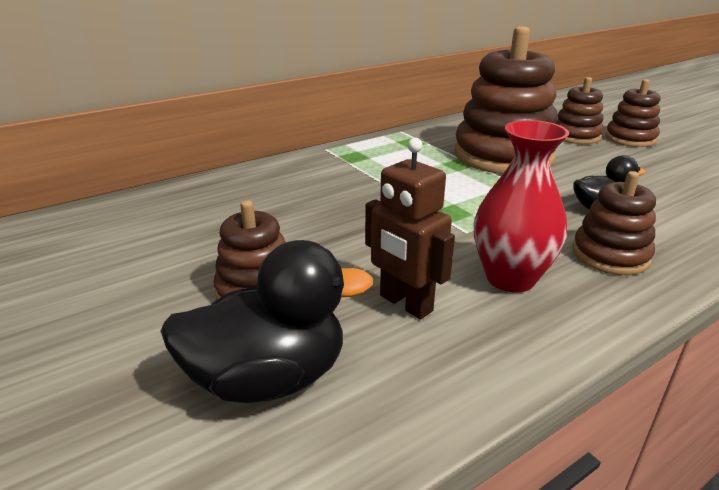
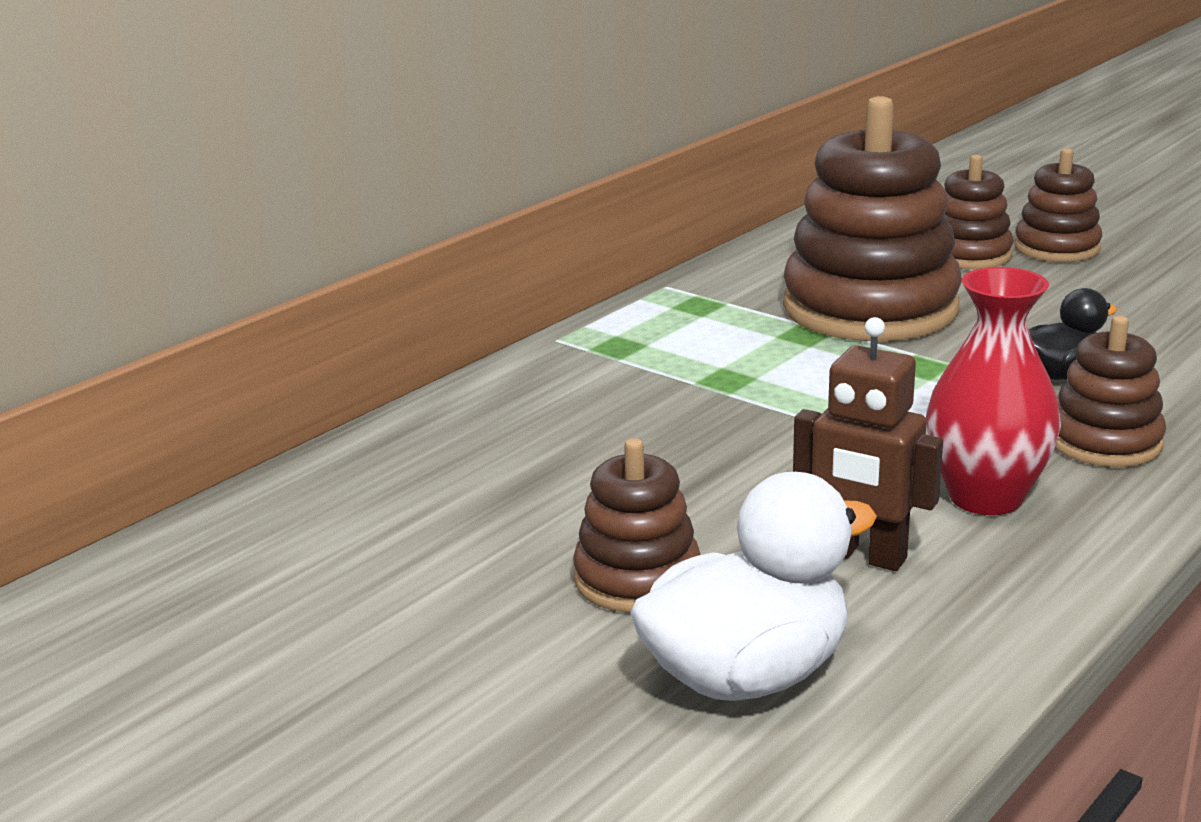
camera: 15 degrees left, 5 degrees down
(269, 378) = (747, 676): black duck -> white duck

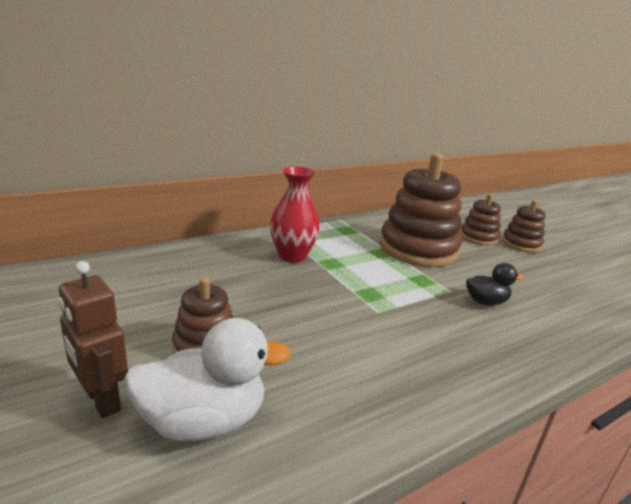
camera: 15 degrees right, 0 degrees up
(862, 556) = (319, 368): brown robot -> brown robot (102, 400)
(985, 497) = (405, 355): red vase -> red vase (292, 256)
(1104, 442) = (487, 343): brown stacking toy -> none

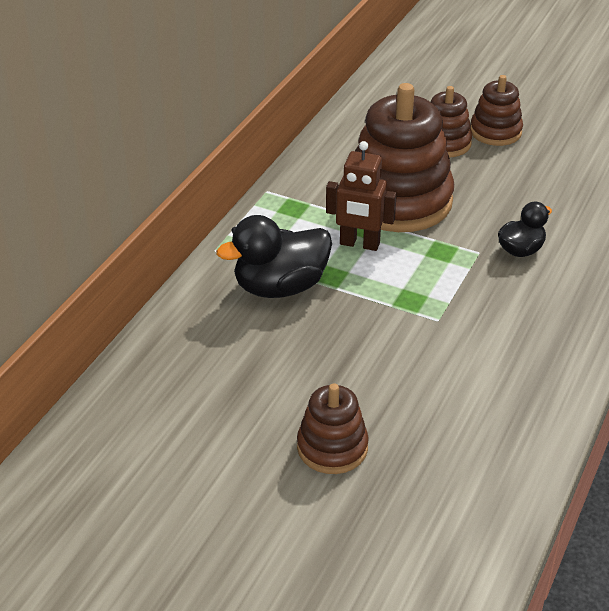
camera: 30 degrees left, 15 degrees up
(102, 400) = (315, 542): brown robot -> brown robot (359, 244)
(204, 421) = (412, 509): white duck -> none
(292, 256) = (280, 287): red vase -> black duck

